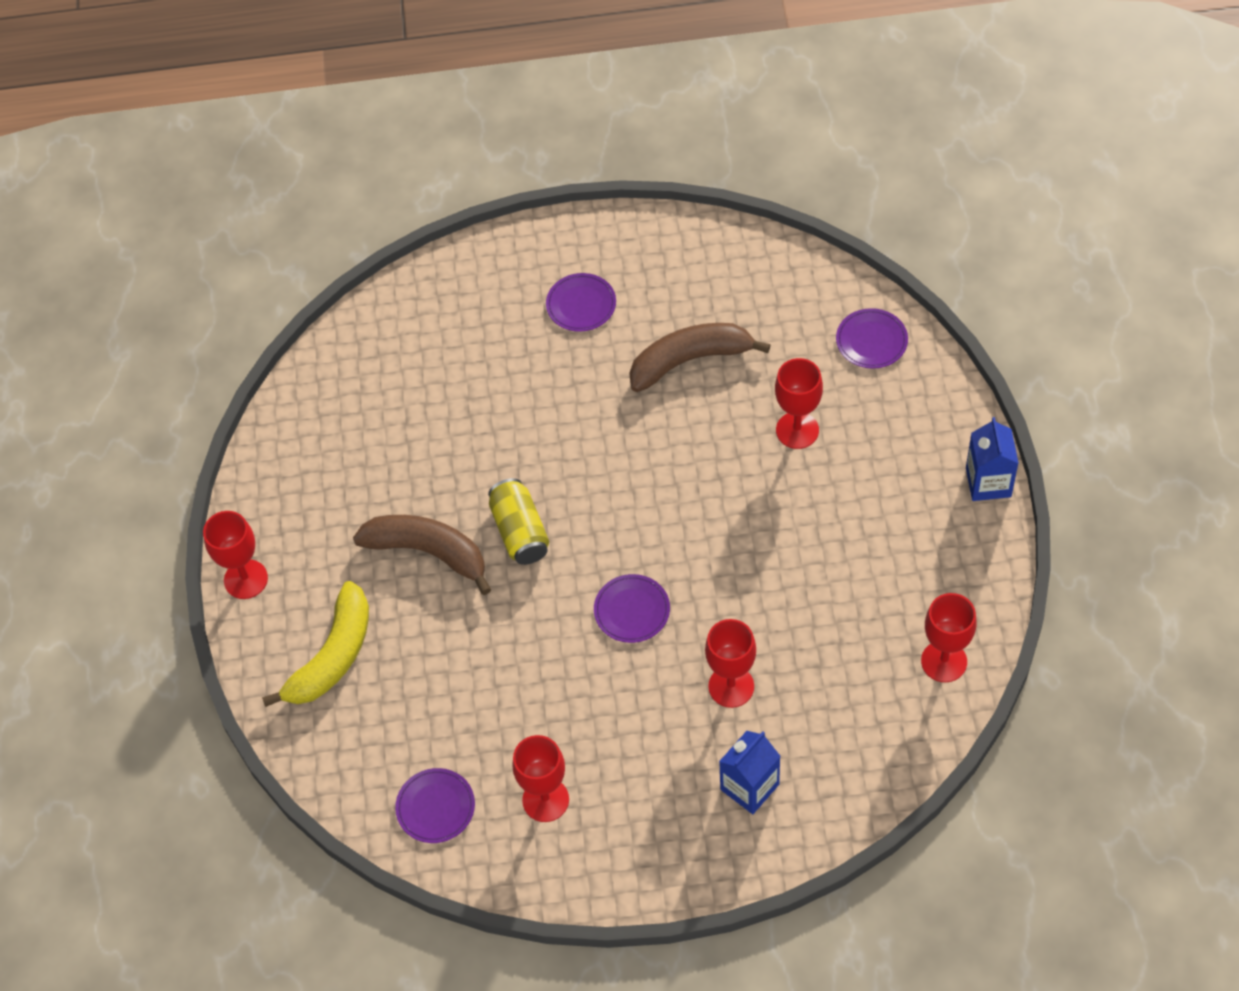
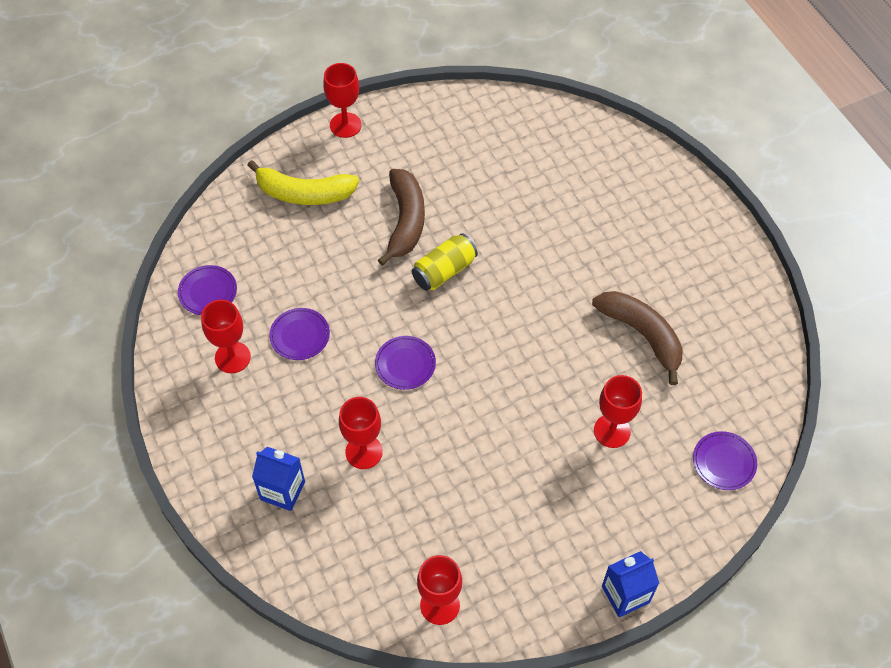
camera: 65 degrees right, 0 degrees up
(581, 304) = (658, 246): purple plate -> purple plate (300, 335)

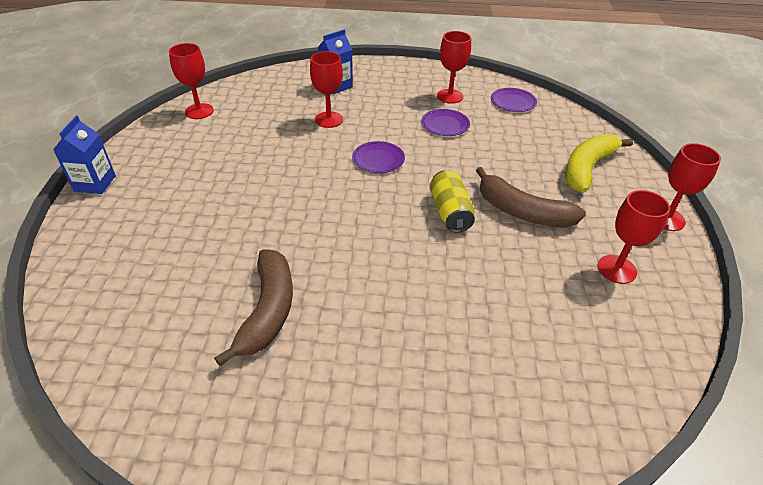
camera: 120 degrees right, 15 degrees down
(612, 431) = (207, 239): red goblet -> red goblet (616, 269)
(642, 335) = (268, 311): brown banana -> brown banana turned 75 degrees counterclockwise
(724, 462) = (95, 295): purple plate -> none

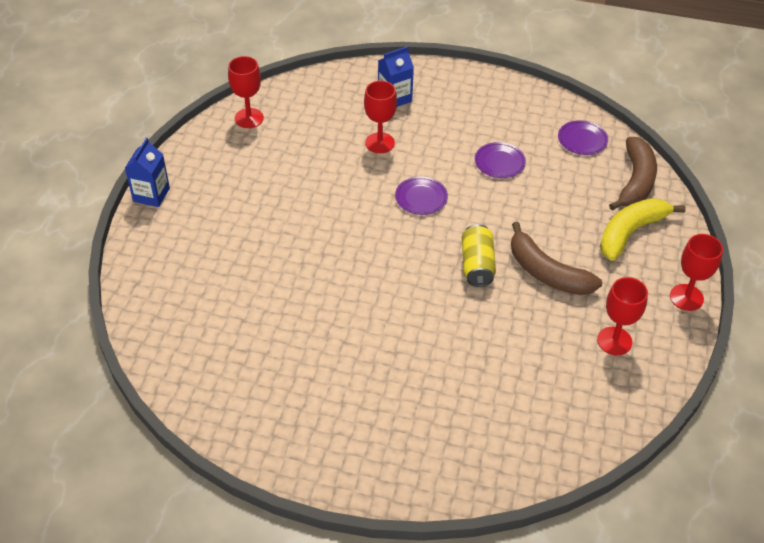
camera: 10 degrees right, 5 degrees up
(268, 311) = (299, 339): brown banana -> brown banana (635, 181)
(450, 96) = (515, 125): red goblet -> none

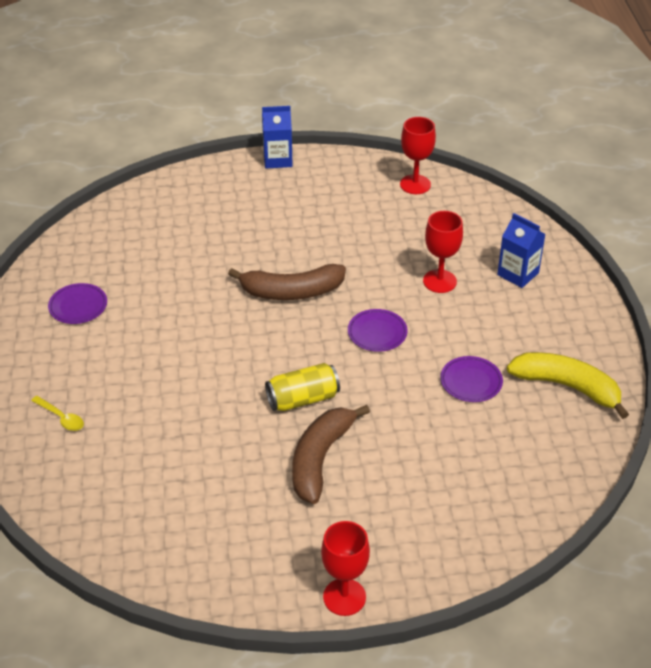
camera: 70 degrees right, 5 degrees down
(429, 441) = (61, 418): none -> yellow spoon
(582, 139) = (559, 446): purple plate -> purple plate (78, 306)
(614, 341) = (246, 538): red goblet -> none
(630, 232) = (424, 523): yellow banana -> yellow banana (567, 387)
(635, 181) = (516, 512): brown banana -> brown banana (291, 292)

